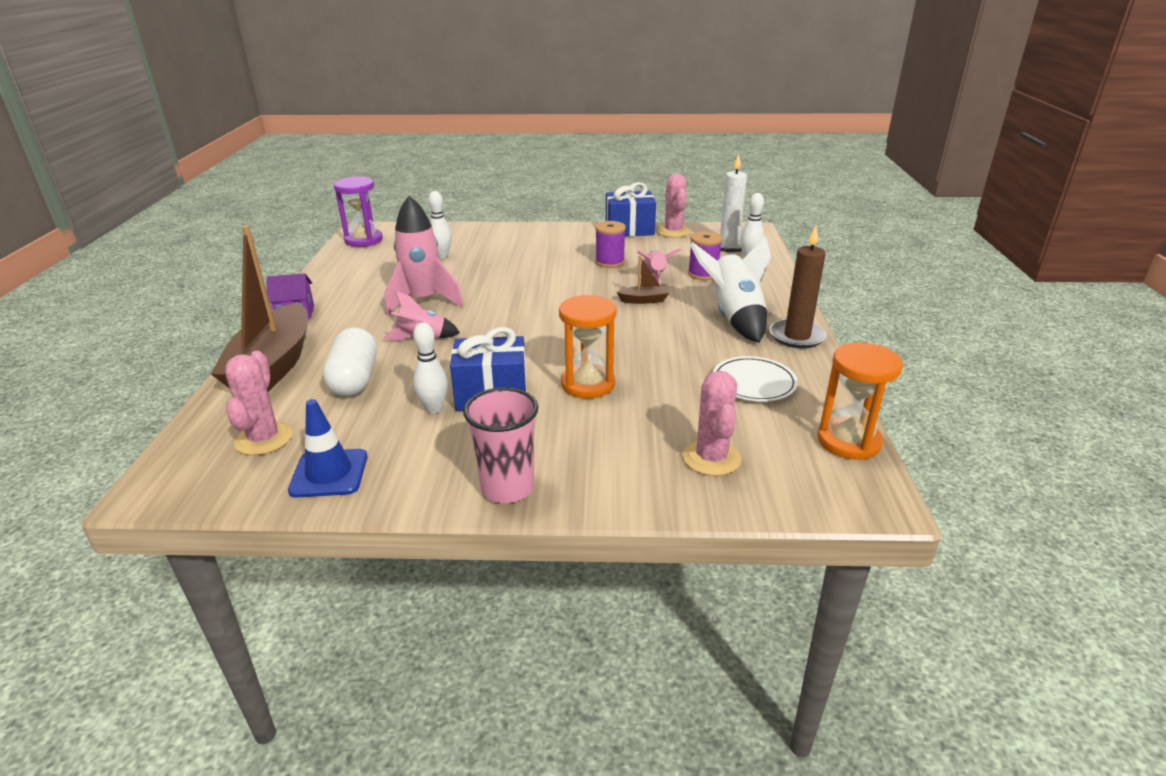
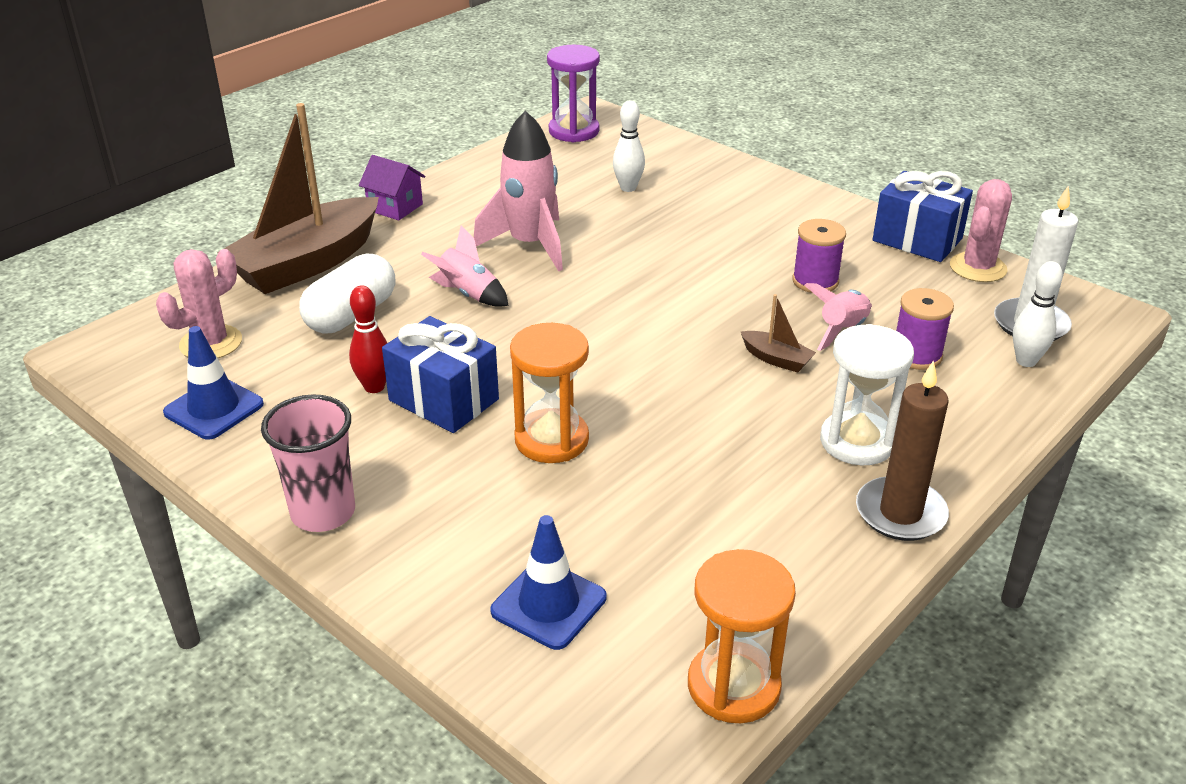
camera: 40 degrees right, 5 degrees up
(434, 408) = (374, 387): white bowling pin -> red bowling pin
(711, 458) = (548, 604): pink cactus -> blue traffic cone
(734, 317) = (857, 442): white rocket -> white hourglass
(753, 383) = (739, 544): white plate -> none

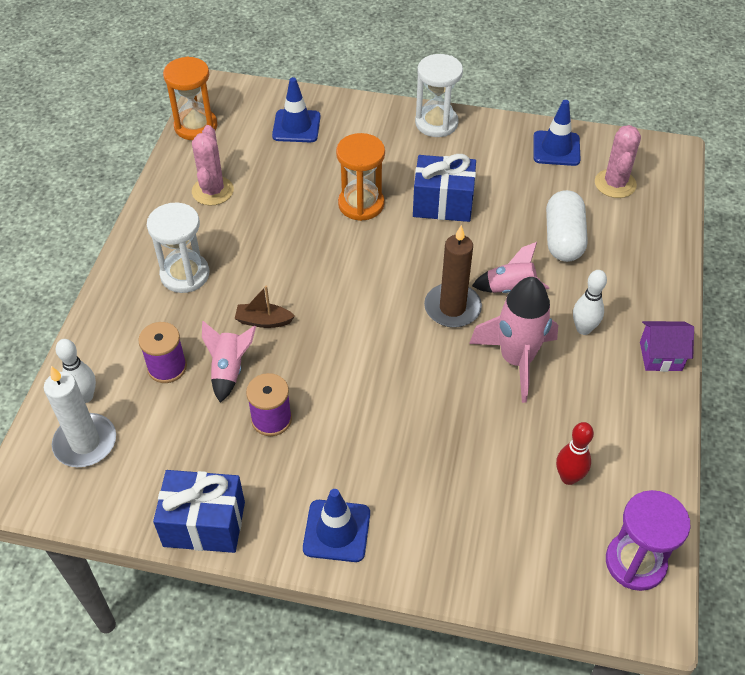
camera: 150 degrees right, 15 degrees up
(307, 263) = (646, 268): brown boat -> none
(323, 513) = (436, 123): pink cup -> white hourglass
(374, 387) = (489, 195): red bowling pin -> red bowling pin (568, 477)
(628, 188) = (503, 480): white bowling pin -> white bowling pin (583, 329)
(796, 204) = (336, 531): none -> blue traffic cone
(900, 513) = (145, 237): brown candle -> brown candle (452, 308)
(978, 268) = (140, 504): pink cactus -> pink cactus (212, 191)

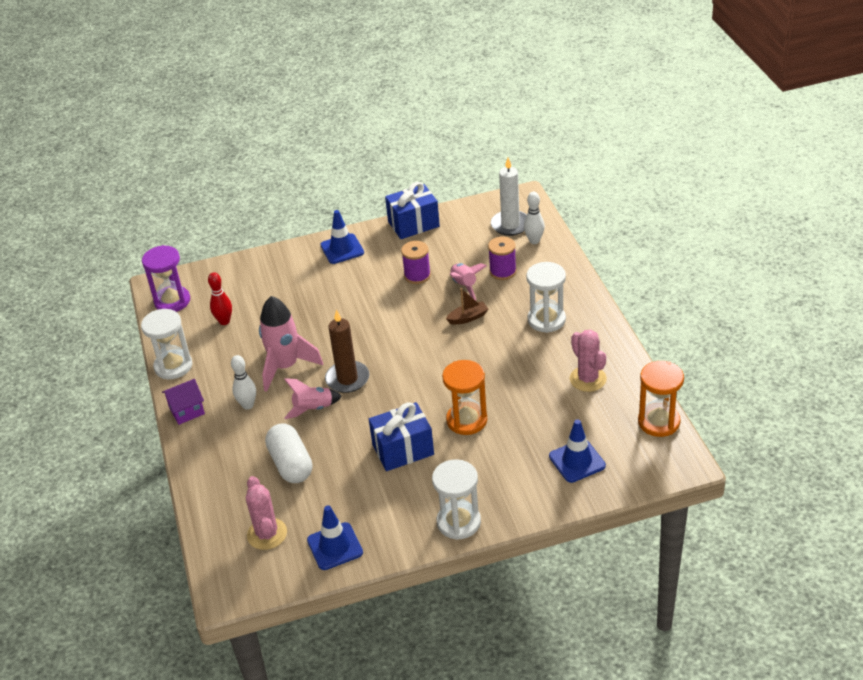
camera: 155 degrees right, 10 degrees down
(662, 433) = (173, 366): none -> white hourglass

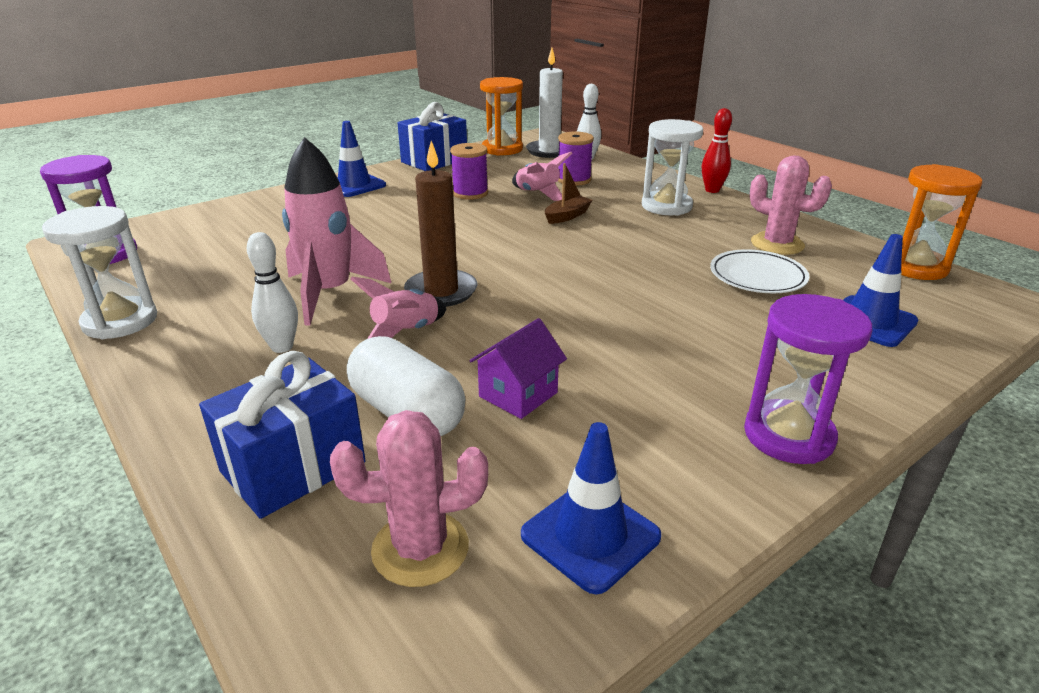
camera: 25 degrees left, 10 degrees down
(187, 411) = (160, 373): purple house -> purple house (518, 394)
(224, 321) = (203, 262): red bowling pin -> red bowling pin (712, 190)
(267, 534) = (420, 548): pink cactus -> pink cactus turned 60 degrees counterclockwise
(403, 449) = (597, 355): blue gift -> blue gift (293, 467)
(458, 522) = (788, 435): white hourglass -> purple hourglass
(466, 420) = (663, 306): orange hourglass -> orange hourglass (502, 149)
(545, 407) = (757, 276): none -> white plate

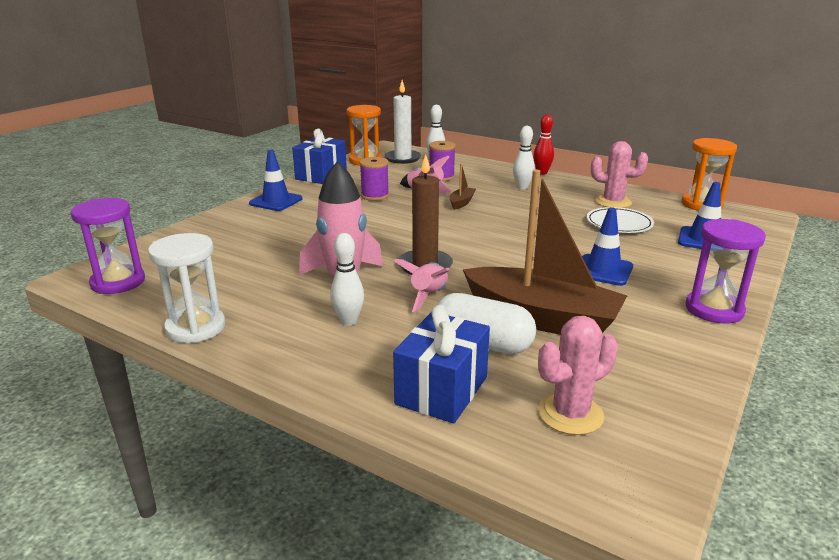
camera: 20 degrees left, 5 degrees down
(518, 394) = (542, 319): purple house -> brown boat
(590, 536) = (658, 384): blue traffic cone -> blue traffic cone (603, 270)
(666, 206) = (522, 187): white hourglass -> white bowling pin

